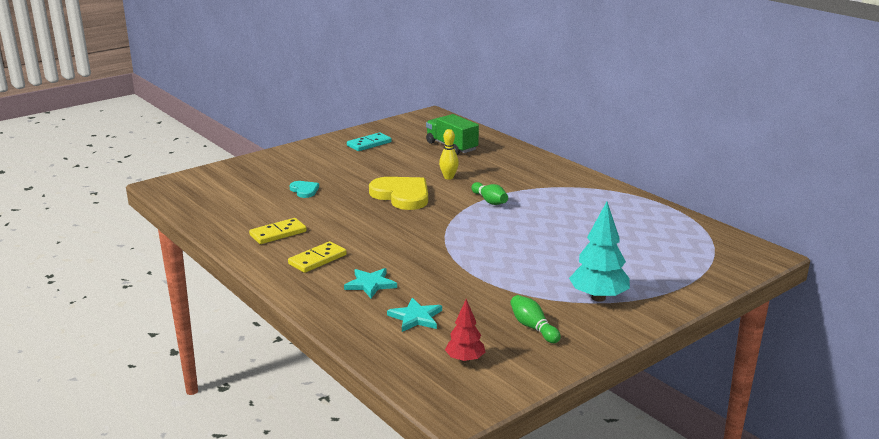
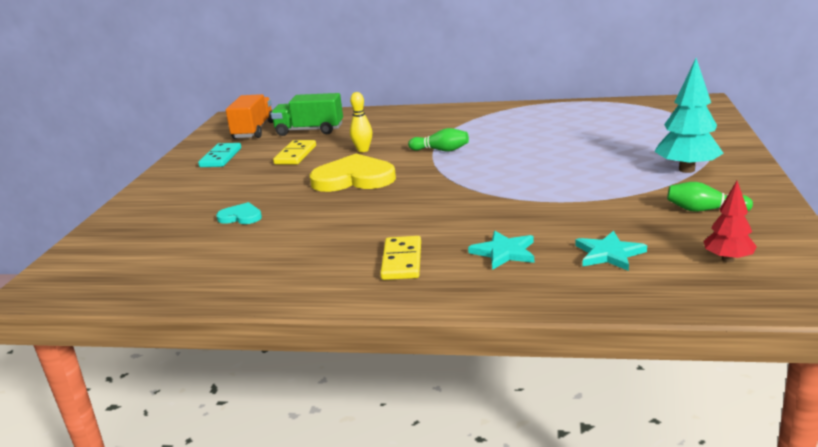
camera: 40 degrees left, 0 degrees up
(278, 233) = (302, 262): yellow domino -> yellow domino (295, 155)
(423, 131) = (254, 130): none -> orange truck

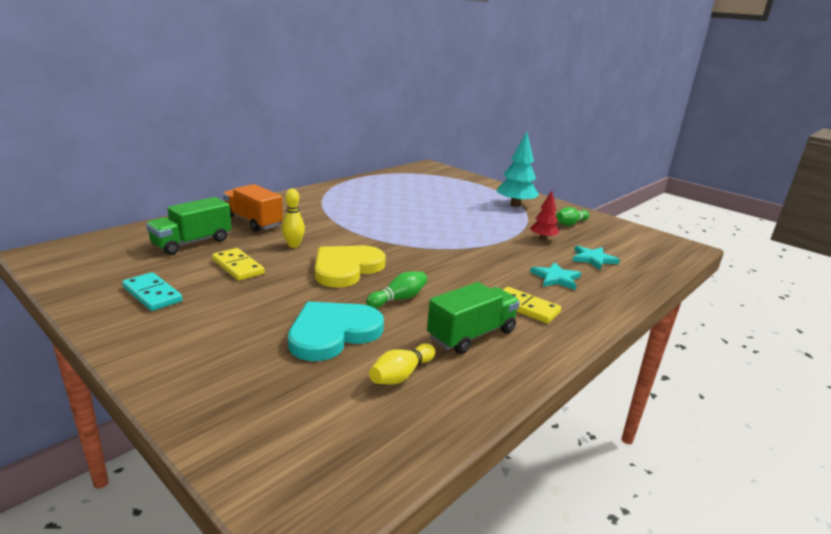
camera: 60 degrees left, 0 degrees up
(210, 258) = (401, 375): none -> yellow bowling pin
(241, 217) = (333, 333): turquoise heart -> turquoise heart, size x2.01
(254, 130) = (119, 258): orange truck -> orange truck (253, 222)
(308, 258) = (471, 335): none -> green truck
(441, 150) = (357, 229): green bowling pin -> green bowling pin (398, 299)
(728, 259) = (631, 243): red tree -> red tree (543, 238)

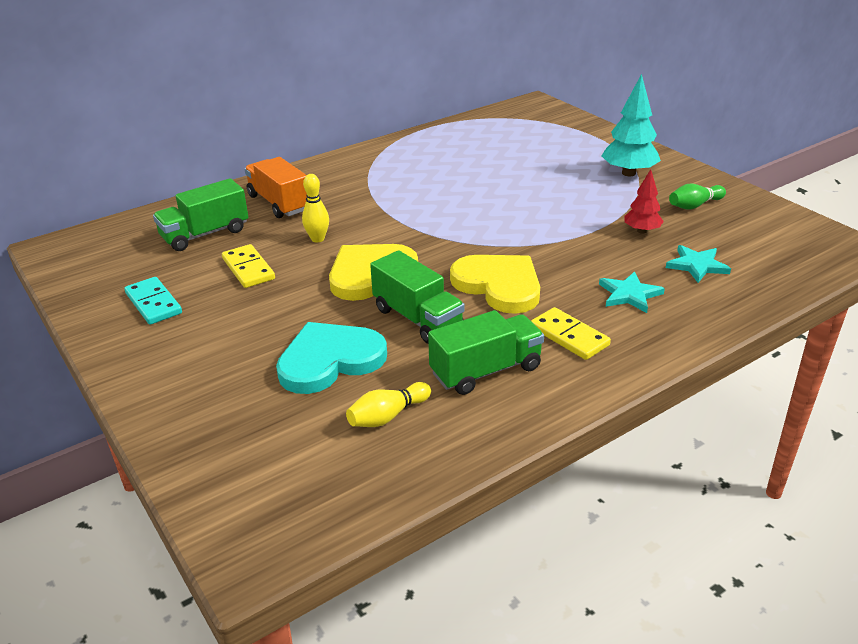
camera: 15 degrees right, 10 degrees up
(398, 299) = (417, 318): green bowling pin -> green truck
(454, 274) = (499, 285): none -> yellow heart

